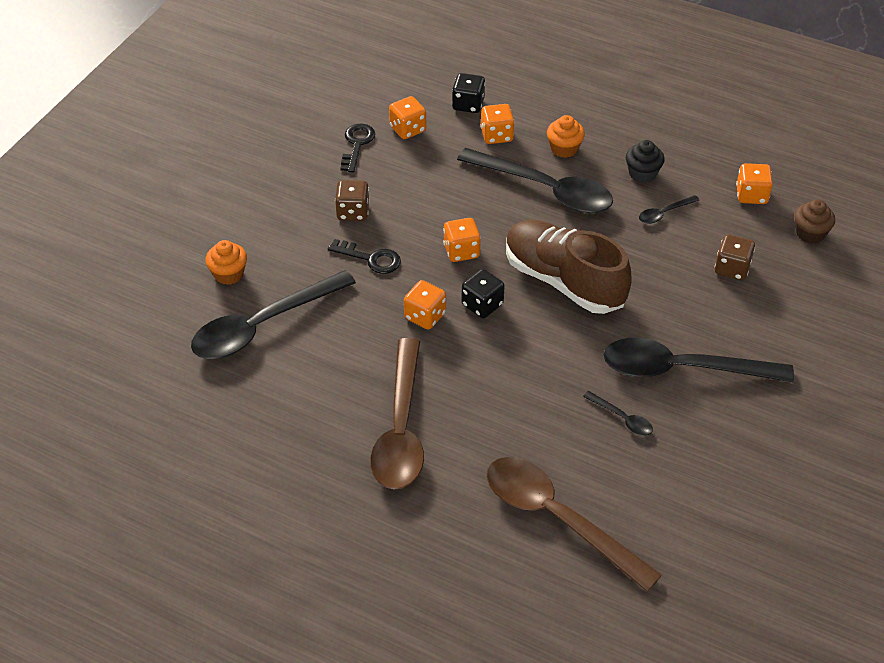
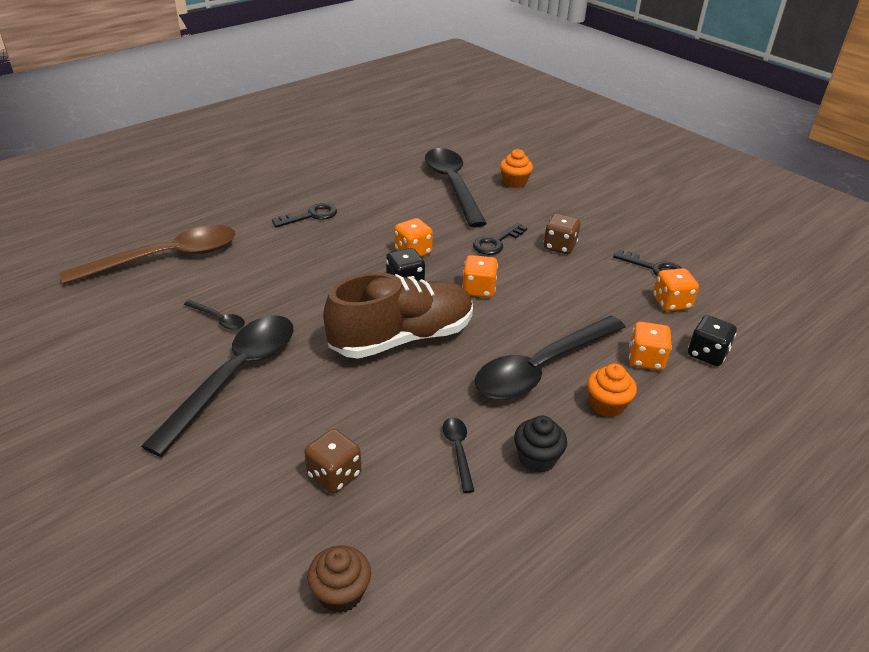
camera: 110 degrees right, 10 degrees down
(401, 428) = (311, 216): brown spoon -> black key
(622, 418) = (218, 319): black spoon -> black spoon turned 120 degrees counterclockwise
(751, 195) = (448, 558): orange dice -> none

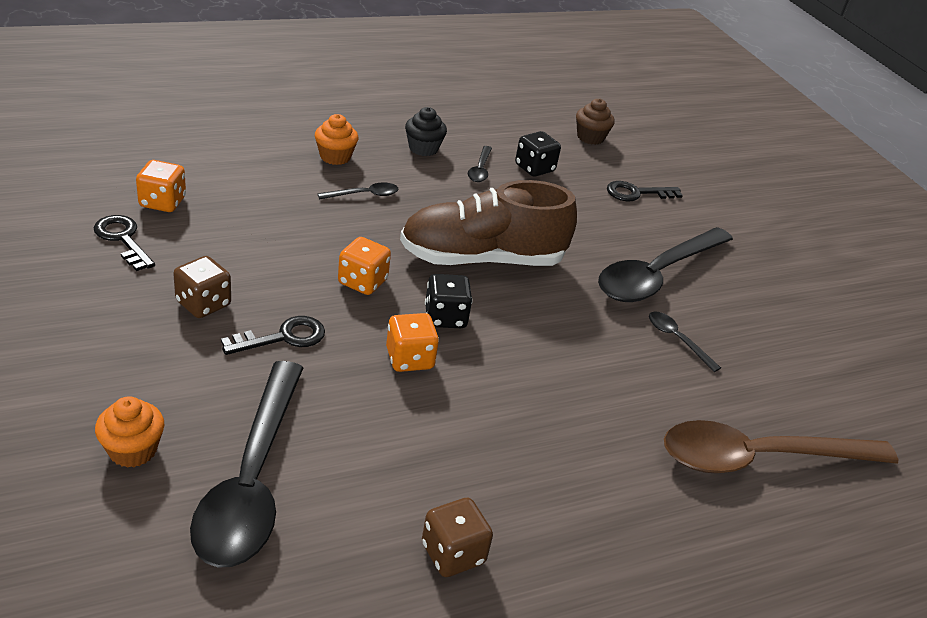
camera: 165 degrees left, 0 degrees up
(311, 216) = (535, 480): black key -> black key (636, 193)
(334, 475) = (580, 185): brown dice -> brown dice (453, 553)
(542, 368) = (364, 195): black spoon -> black spoon, size x0.42
(646, 359) = (260, 171): orange dice -> none
(707, 354) = (197, 157): black dice -> black dice (534, 168)

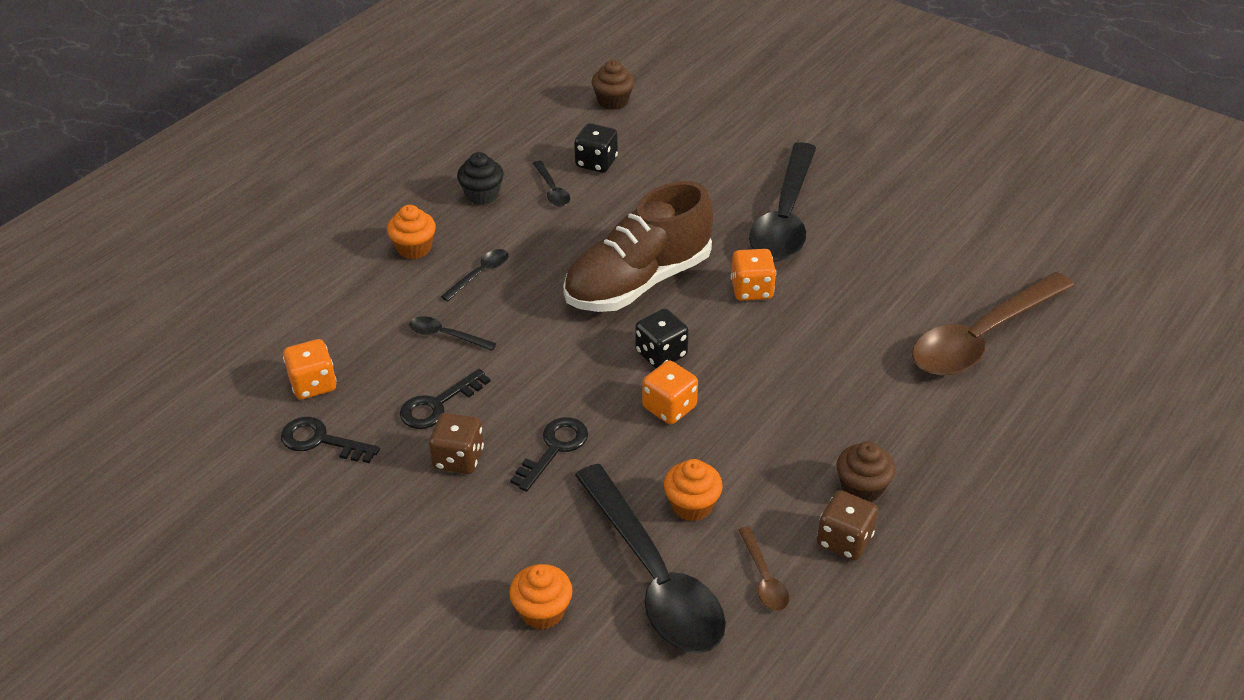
camera: 25 degrees left, 5 degrees up
(345, 540) = (764, 578): none -> brown spoon
(347, 443) = (692, 505): none -> orange cupcake
(362, 282) = (565, 361): orange dice -> orange dice (751, 290)
(515, 518) = (862, 488): none -> brown cupcake
(636, 193) = (701, 142): black key -> black key (437, 405)
(677, 340) = (848, 270): black spoon -> black spoon (446, 335)

